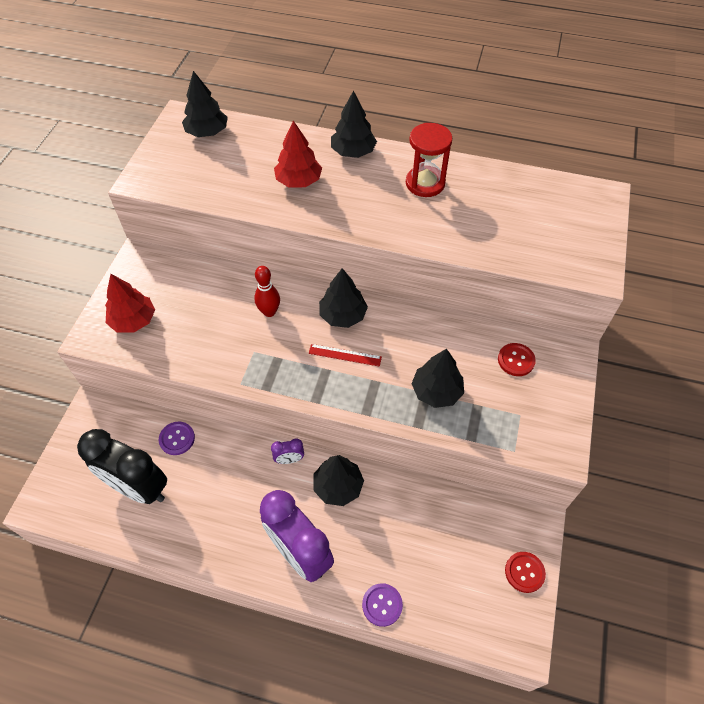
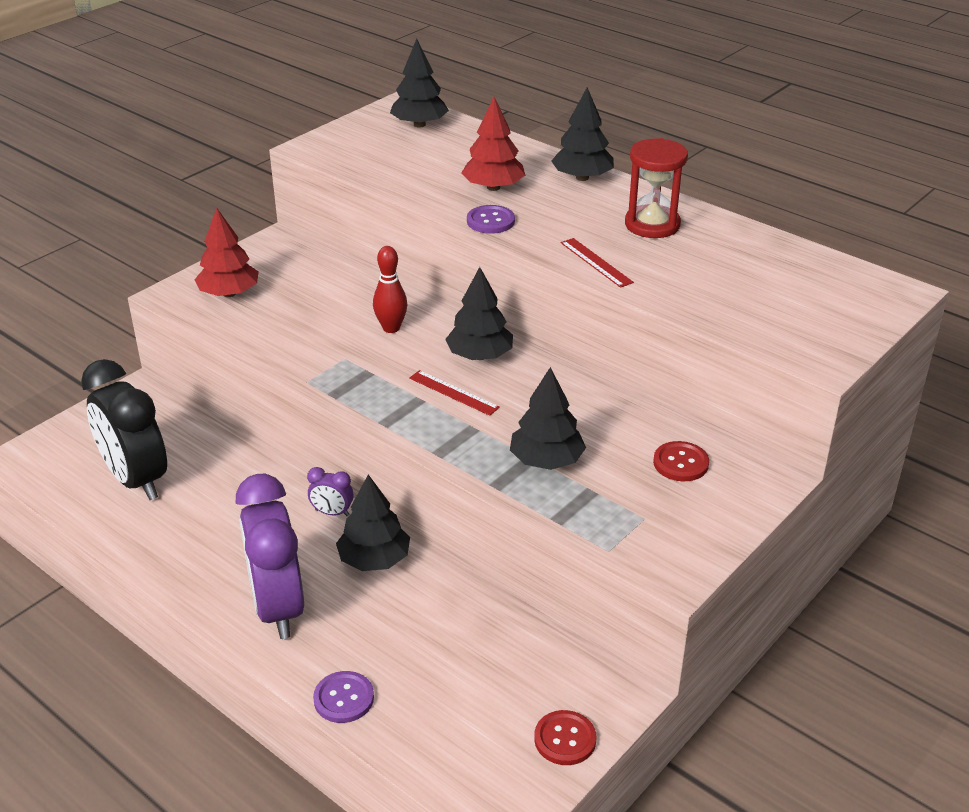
camera: 25 degrees right, 20 degrees down
(177, 439) = (212, 449): purple button -> purple button (490, 221)
(410, 232) = (596, 262): none -> red ruler

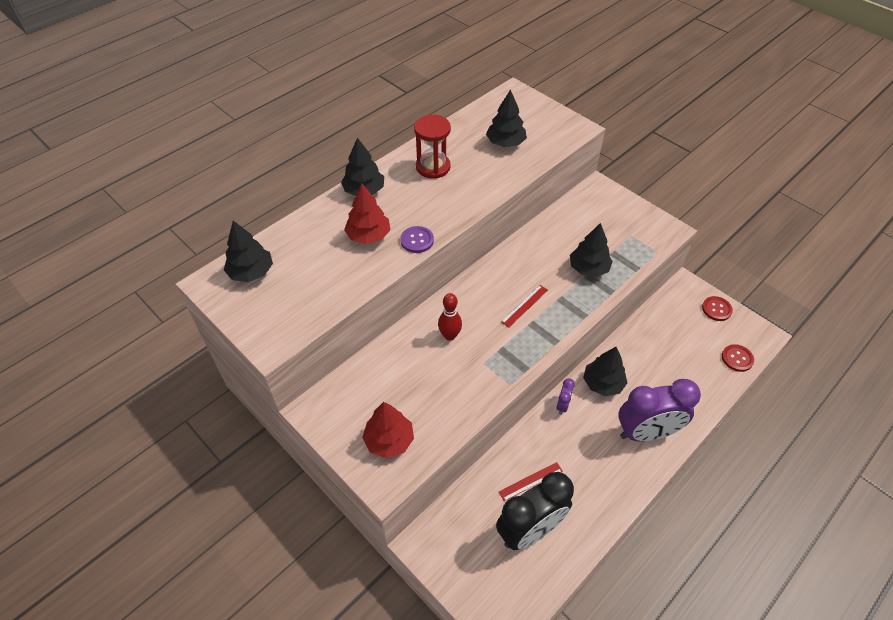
camera: 85 degrees left, 15 degrees up
(343, 698) = (708, 399): purple button -> none
(479, 356) = (486, 290): black tree -> black tree (505, 143)
(596, 262) = (475, 196): red ruler -> red ruler (530, 481)
(680, 463) = (587, 216): red button -> red button (737, 358)

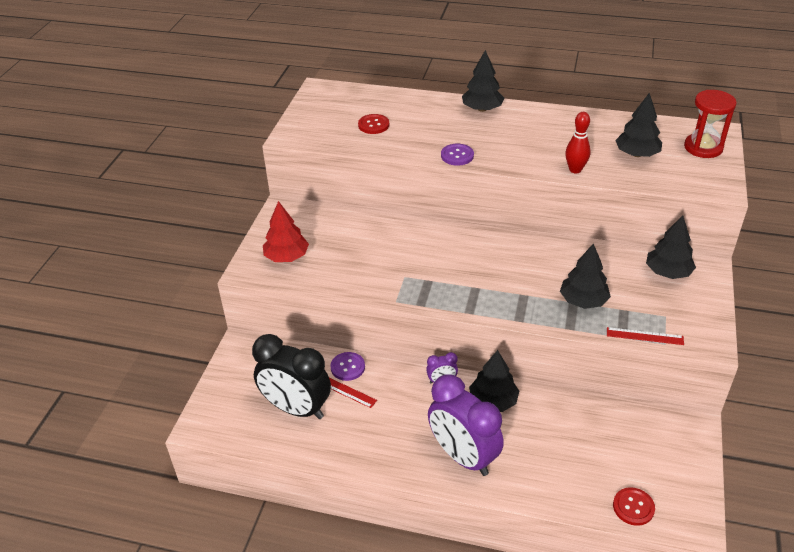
camera: 60 degrees right, 10 degrees down
(251, 272) = (345, 99): black tree -> black tree (668, 272)
(368, 236) = (436, 131): red tree -> none
(433, 167) = (552, 129): red hourglass -> red hourglass (703, 147)
(449, 335) = (414, 246): red bowling pin -> red bowling pin (575, 170)
(505, 465) = (347, 367): none -> purple button
(524, 306) = (491, 276): red ruler -> red ruler (644, 336)
(716, 309) = (688, 465): red button -> red button (373, 125)

